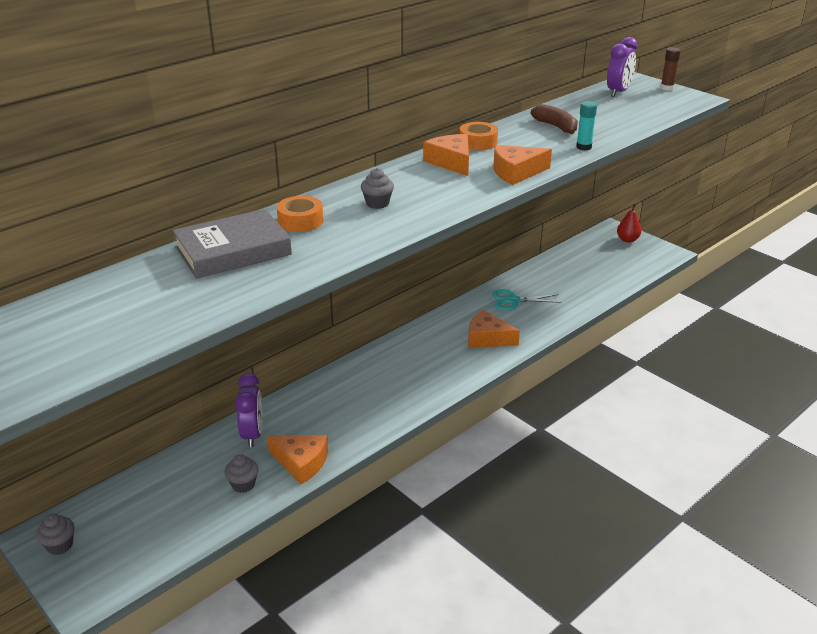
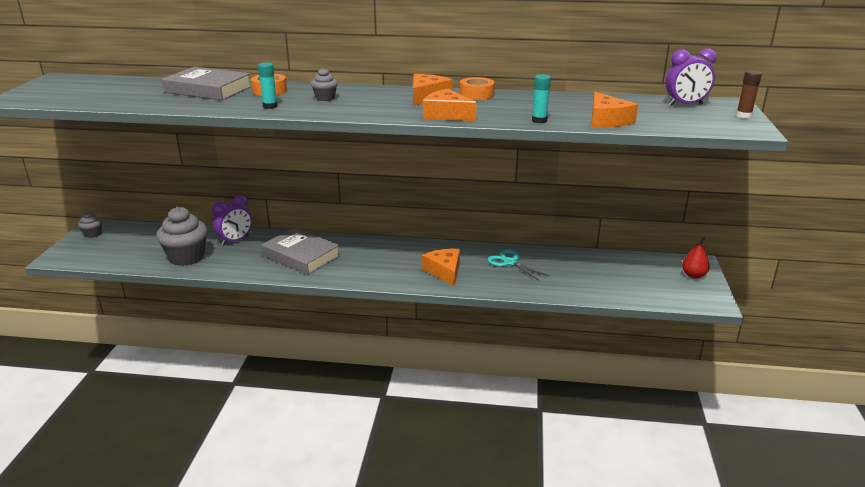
camera: 50 degrees right, 5 degrees down
(243, 484) = (187, 257): grey cupcake -> grey cupcake, size x2.05
(301, 463) = (225, 265): orange cheese -> orange cheese (607, 120)
(350, 404) = (301, 256): none -> grey book
(360, 237) = (270, 106): none -> turquoise glue stick
(556, 127) = (559, 105): brown banana -> none

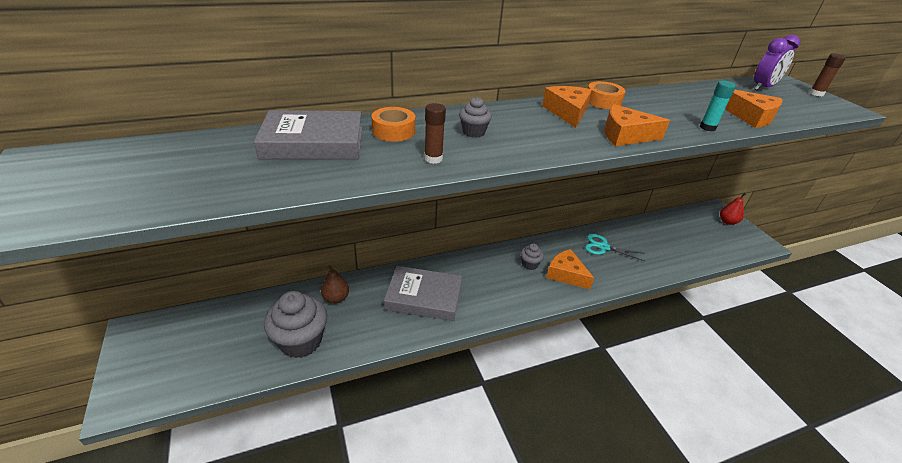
camera: 30 degrees left, 10 degrees up
(93, 234) = (142, 344): grey cupcake -> grey cupcake (529, 264)
(235, 240) = (336, 298): purple clock -> brown pear
(270, 106) = (433, 159): turquoise glue stick -> brown glue stick

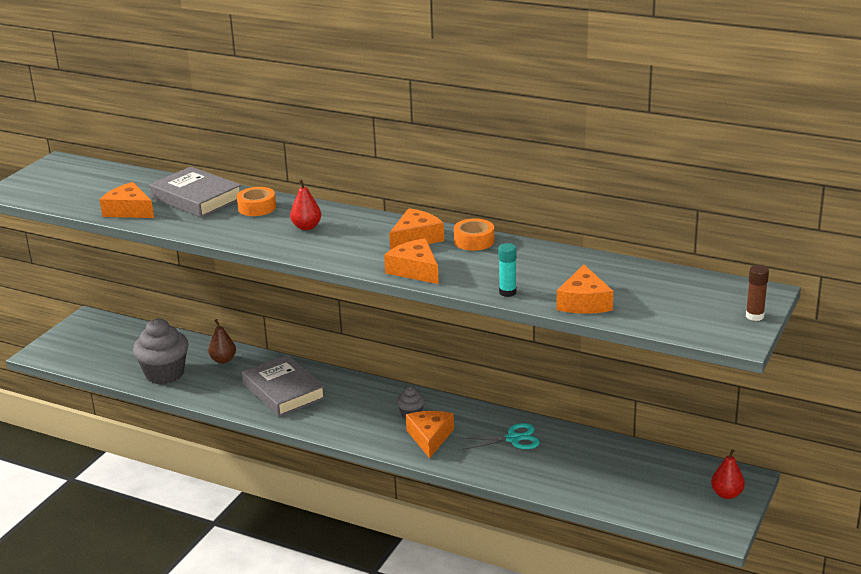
camera: 50 degrees right, 10 degrees down
(256, 182) = (129, 210): none -> orange cheese
(433, 159) = (243, 233): brown glue stick -> none
(473, 132) = (306, 227): grey cupcake -> red pear
(603, 247) = (513, 439): turquoise scissors -> turquoise scissors turned 105 degrees clockwise
(763, 87) = (703, 288): purple clock -> none

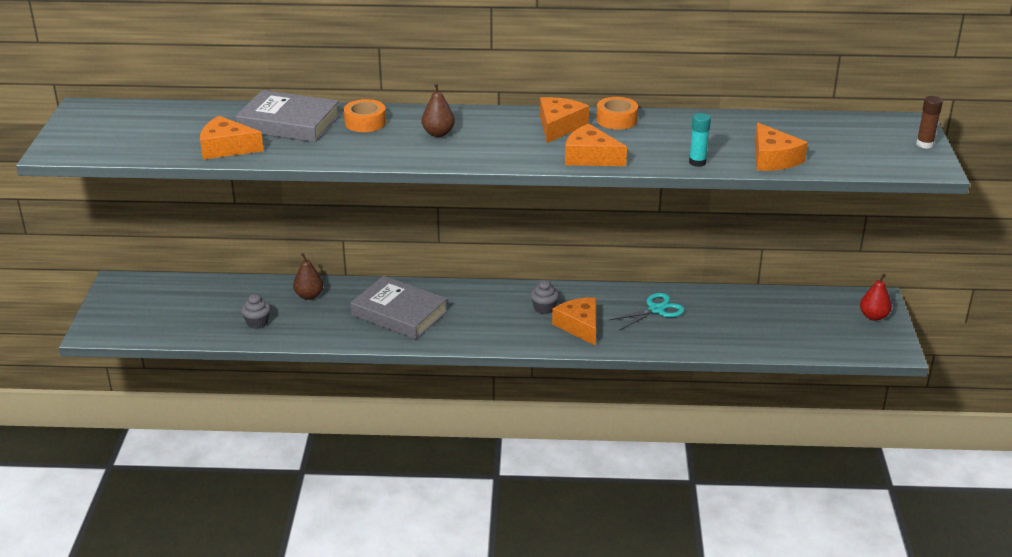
camera: 25 degrees left, 5 degrees up
(164, 374) = (257, 323): grey cupcake -> grey cupcake, size x0.49
(306, 227) = (438, 133): red pear -> brown pear

